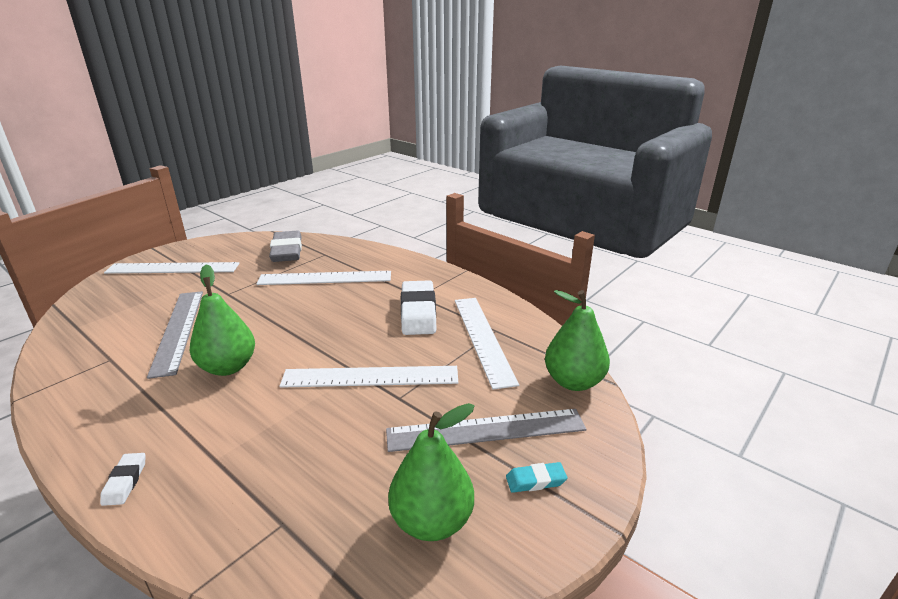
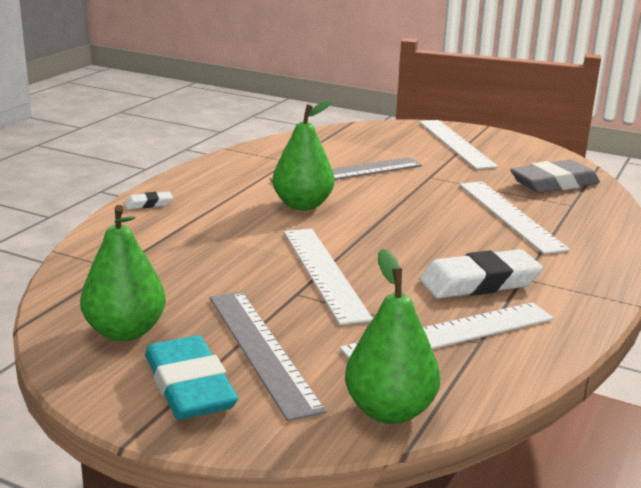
camera: 75 degrees right, 5 degrees down
(535, 480) = (189, 386): turquoise eraser -> turquoise eraser, size x2.14

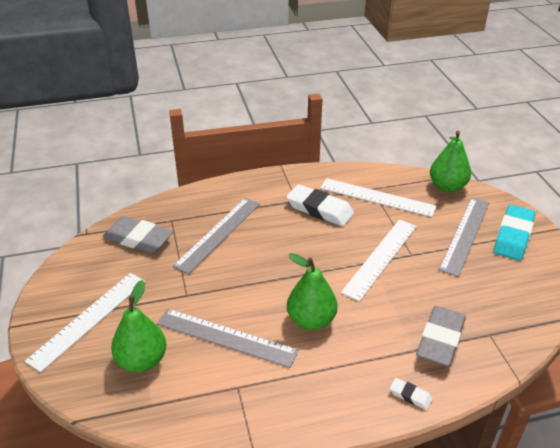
camera: 130 degrees left, 15 degrees up
(125, 332) = (519, 280): green pear -> green pear (142, 361)
(164, 242) = (440, 340): none -> grey eraser
(510, 215) = (218, 234): white ruler -> grey ruler

